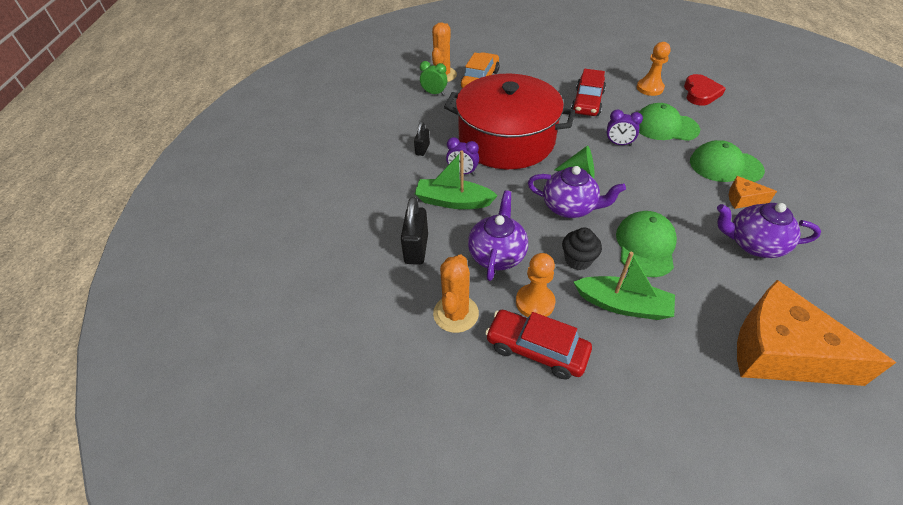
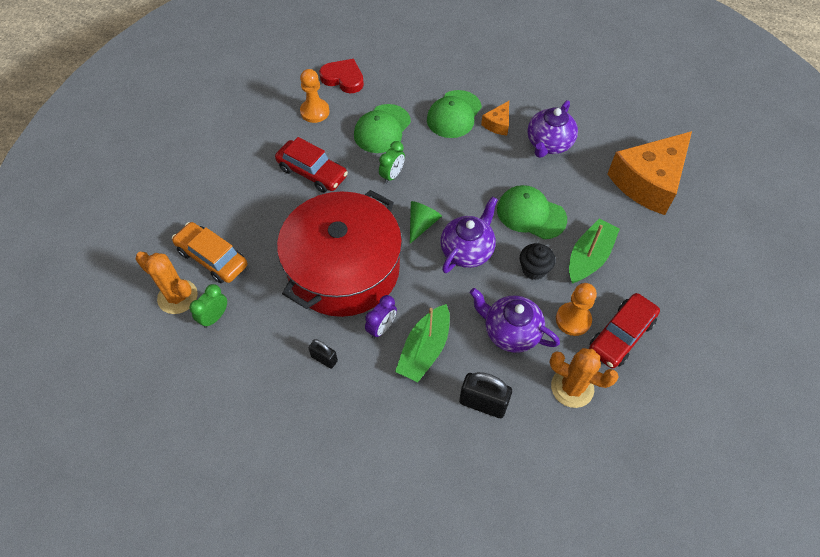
camera: 75 degrees left, 10 degrees up
(618, 144) = (392, 175): purple clock -> green clock

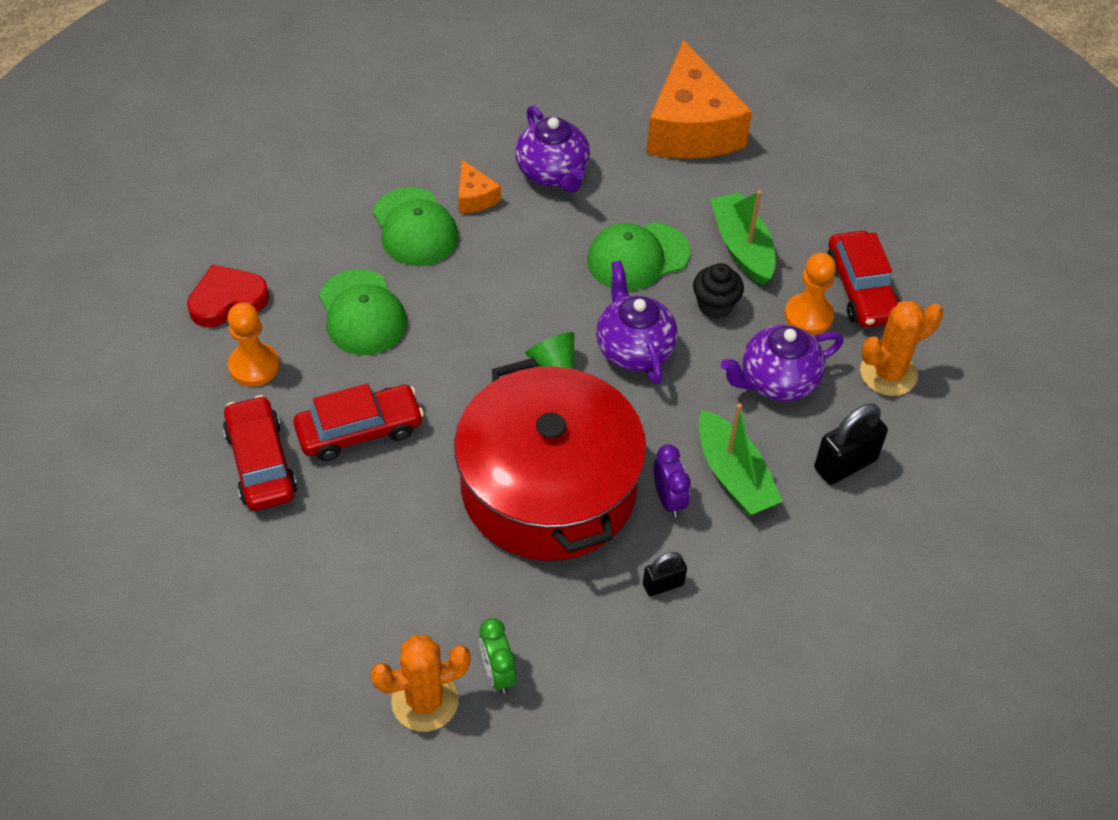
camera: 55 degrees left, 5 degrees down
(212, 258) = (396, 625): orange car -> none
(263, 149) = (261, 463): none -> red car
(392, 175) = (450, 350): green clock -> none

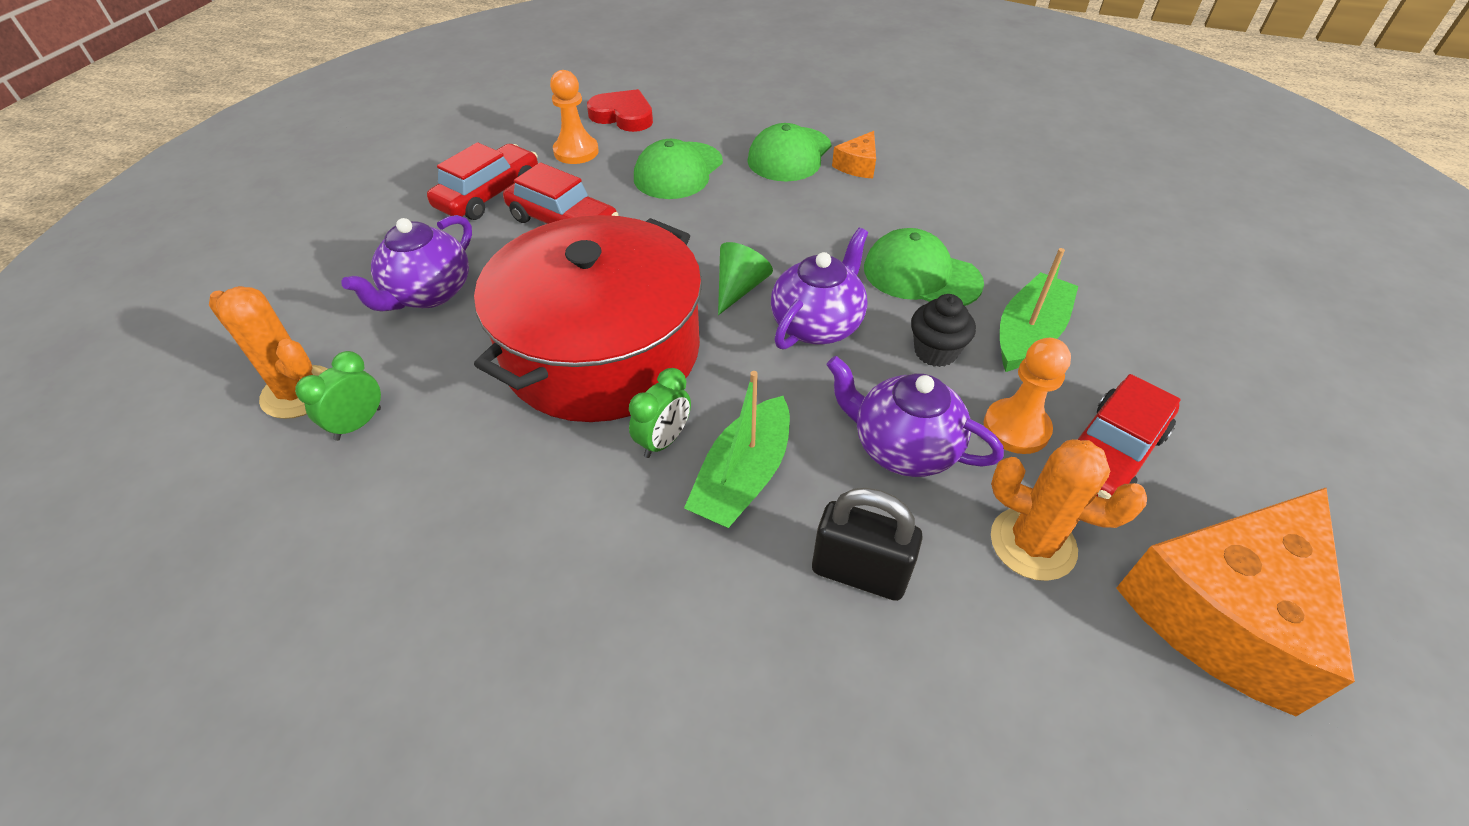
camera: 55 degrees right, 5 degrees down
(553, 172) = (939, 188): purple teapot -> purple teapot (428, 293)
(663, 584) = (551, 492): black padlock -> none
(669, 500) = (663, 441): purple clock -> green clock
(691, 128) = (1107, 234): orange cheese -> orange cheese (1225, 611)

